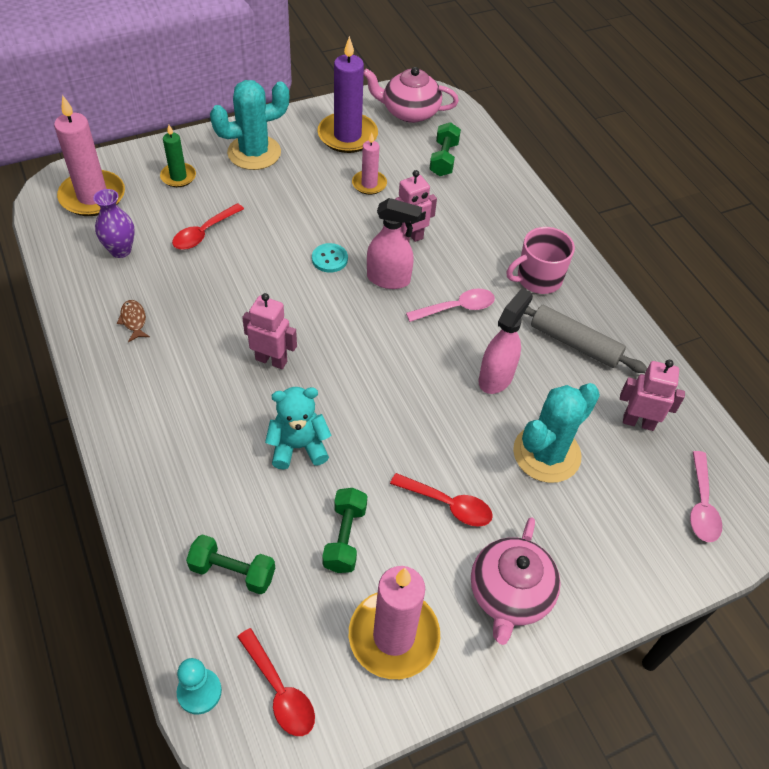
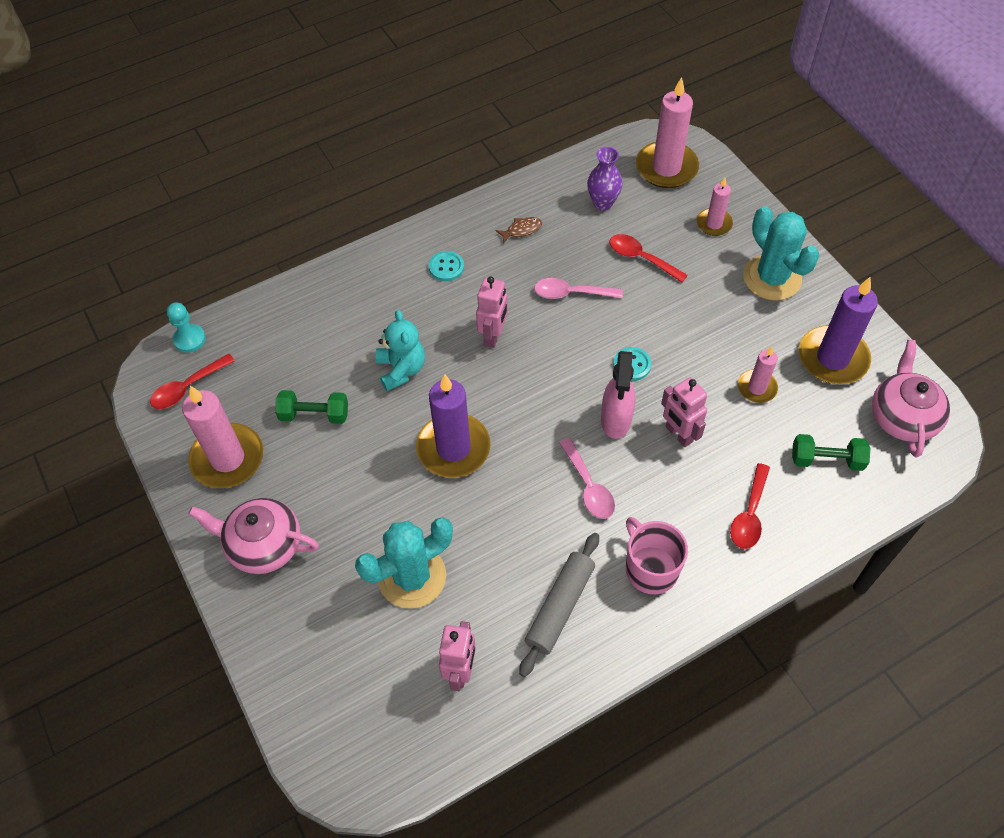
camera: 90 degrees right, 5 degrees up
(164, 393) = (446, 267): none -> turquoise button
(178, 177) = (714, 224): green candle -> pink candle
(233, 571) = (283, 343): green dumbbell -> none
(405, 407) = (453, 448): none -> purple candle
(448, 504) = (350, 491): red spoon -> red spoon (749, 514)
(496, 377) = (501, 527): pink spray bottle -> none
(546, 454) = (412, 576): turquoise cactus -> turquoise cactus turned 75 degrees counterclockwise
(701, 505) = (361, 730): pink spoon -> pink spoon (571, 293)

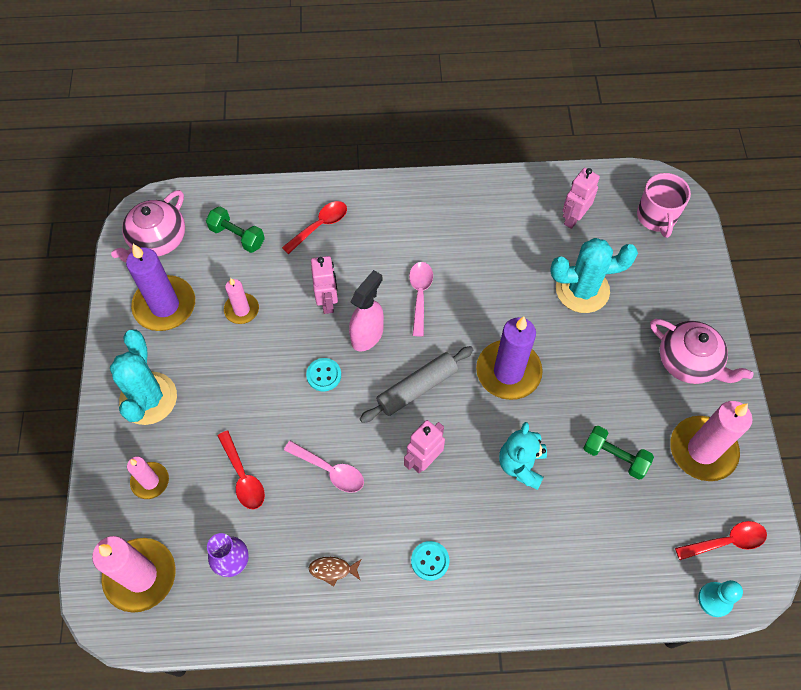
camera: 155 degrees left, 5 degrees up
(560, 607) = (487, 226): grey rolling pin -> grey rolling pin (417, 388)
(650, 568) = (411, 223): pink mug -> pink mug (656, 217)

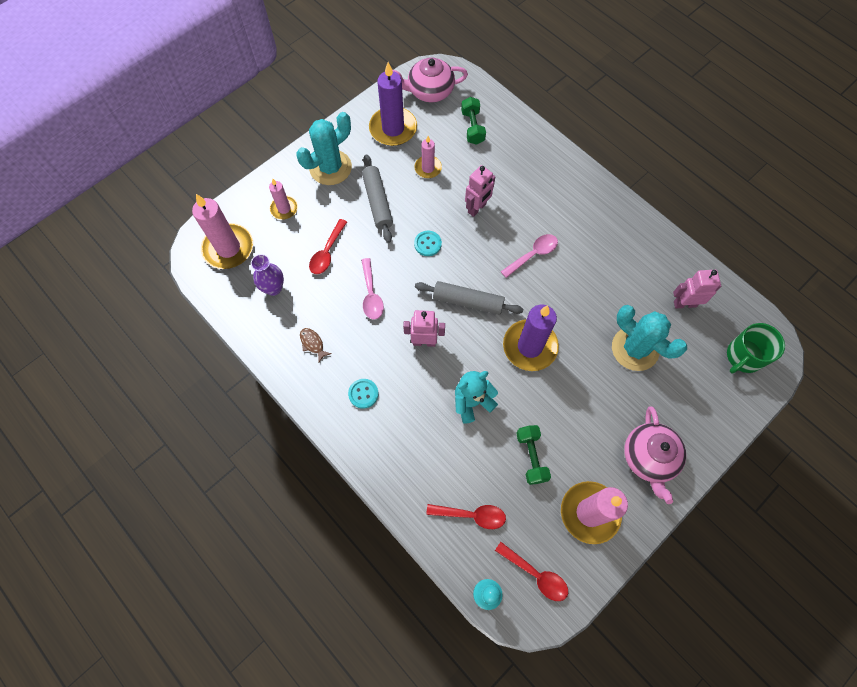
camera: 50 degrees right, 5 degrees up
(233, 385) = (377, 202): none -> grey rolling pin
(320, 226) = (524, 163): red spoon -> red spoon (471, 515)
(367, 335) = (476, 247): pink spray bottle -> none
(656, 217) = (743, 356): pink mug -> green mug

